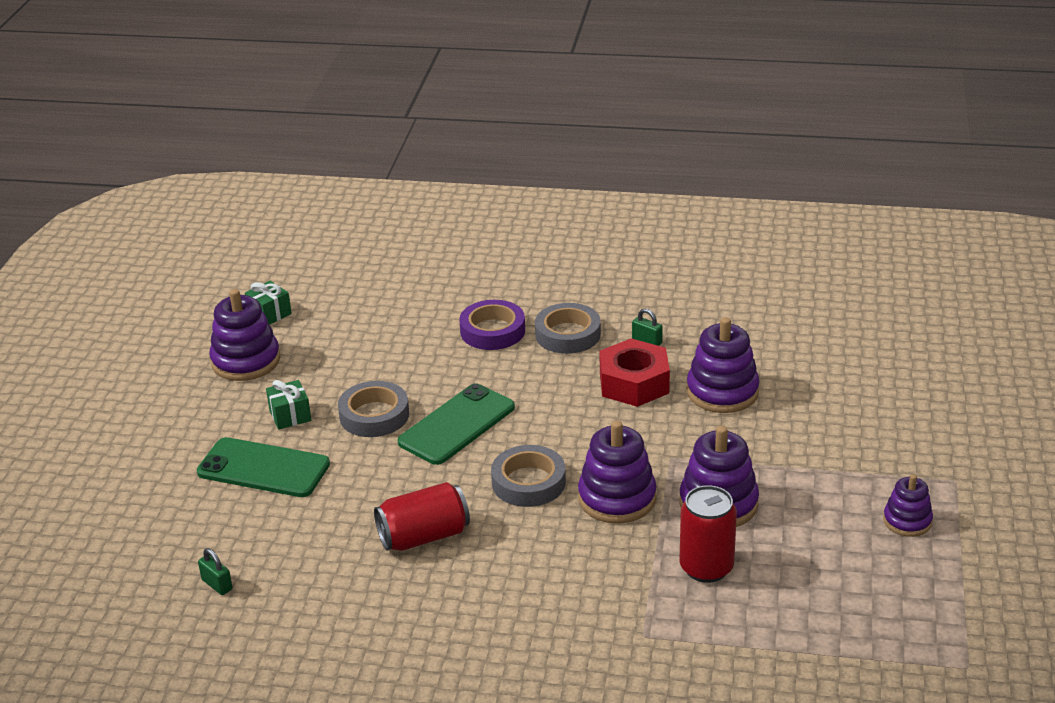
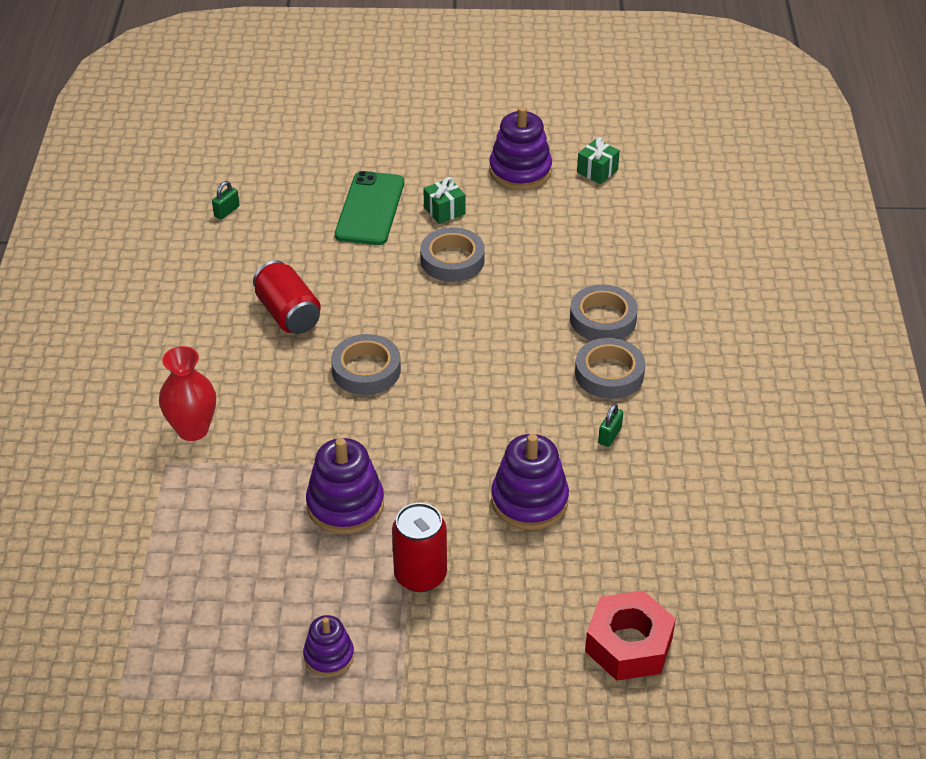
camera: 80 degrees right, 10 degrees up
(456, 425) = (445, 313): green phone -> none
(492, 331) = (603, 319): purple tape -> grey tape
(595, 614) = (193, 429): none -> red vase
(617, 498) = (348, 431): purple stacking toy -> none
(634, 383) = (532, 430): red nut -> red nut (629, 644)
(706, 567) = (253, 500): red can -> red can (420, 575)

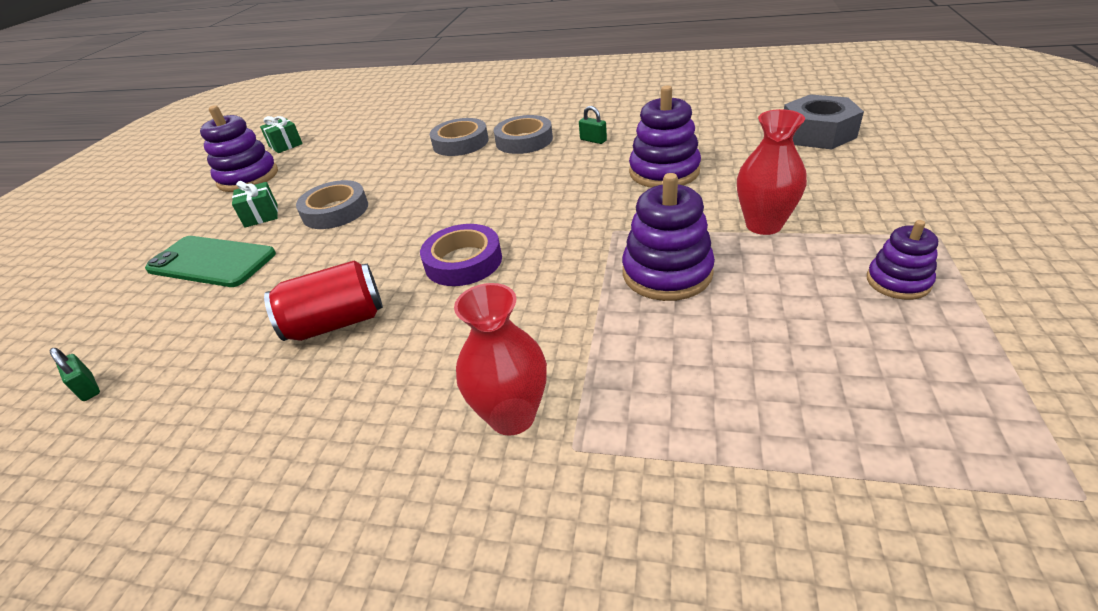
camera: 75 degrees left, 5 degrees down
(366, 370) = (463, 261): grey tape -> purple tape
(420, 575) = (763, 225): red can -> red vase
(629, 644) = (817, 133): red nut -> grey nut

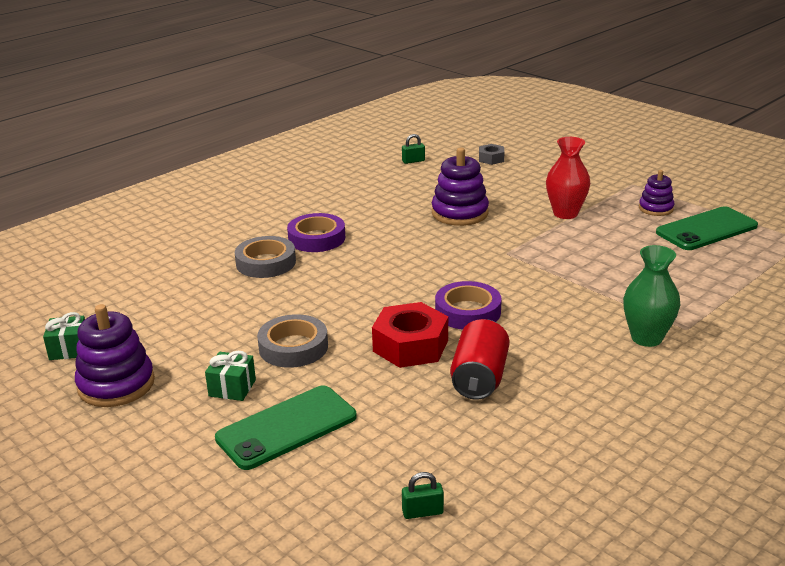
camera: 60 degrees left, 10 degrees down
(374, 259) = (410, 346): none -> red nut
(512, 416) = (646, 338): red vase -> green vase
(524, 140) = (316, 238): grey tape -> purple tape
(593, 140) = (369, 216): green padlock -> green padlock (413, 161)
(667, 273) = (574, 255): purple stacking toy -> none
(817, 133) = (491, 159): grey nut -> grey nut, size x0.53
(914, 354) = (706, 229): none -> green phone

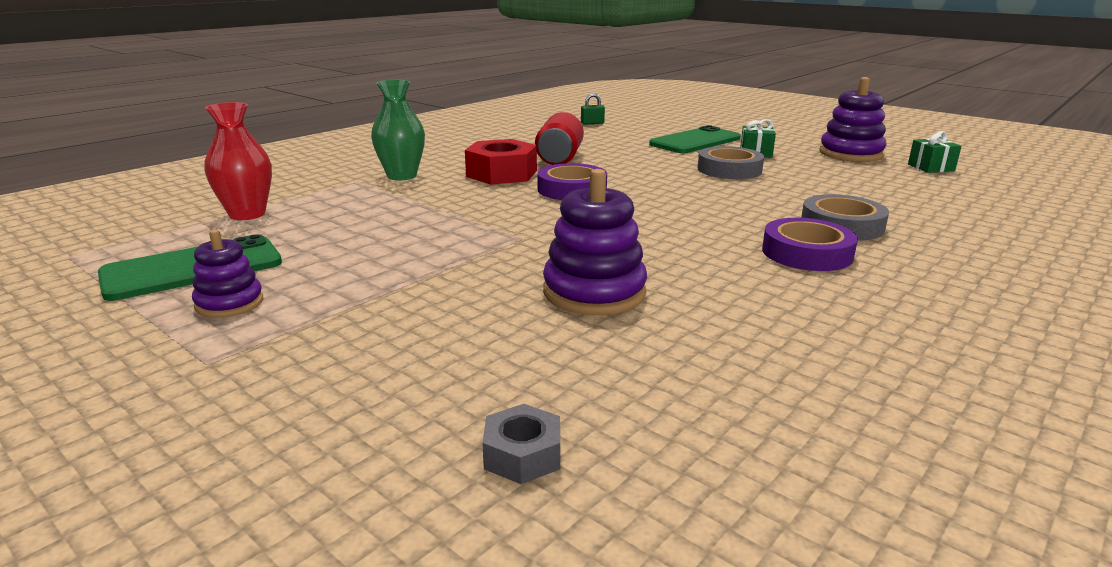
camera: 175 degrees right, 5 degrees down
(410, 346) = (623, 171): red nut -> red nut (502, 174)
(413, 161) = (749, 442): green padlock -> none
(565, 213) = (404, 293): red vase -> red vase (247, 214)

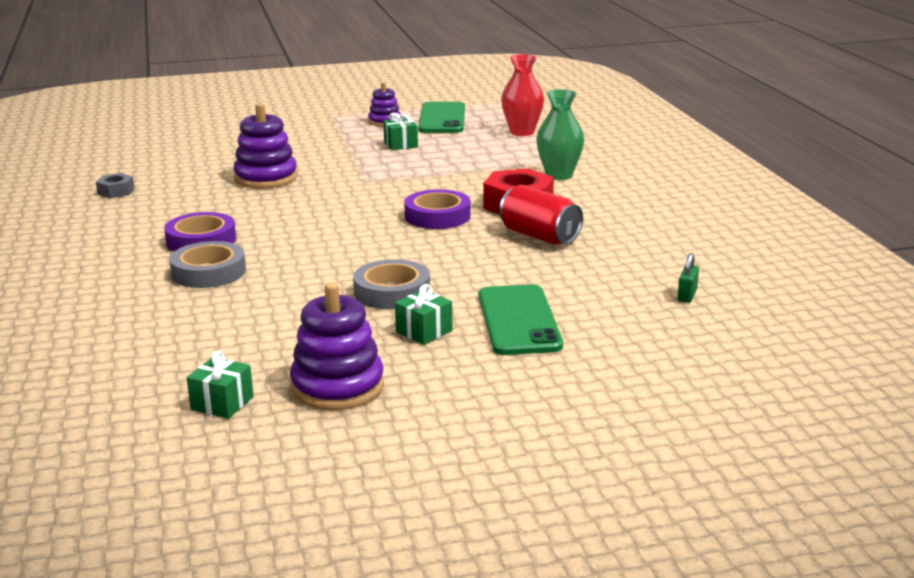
camera: 125 degrees right, 0 degrees up
(356, 259) = (401, 144): none -> green gift
(522, 455) = (186, 142): grey nut -> grey nut (116, 191)

